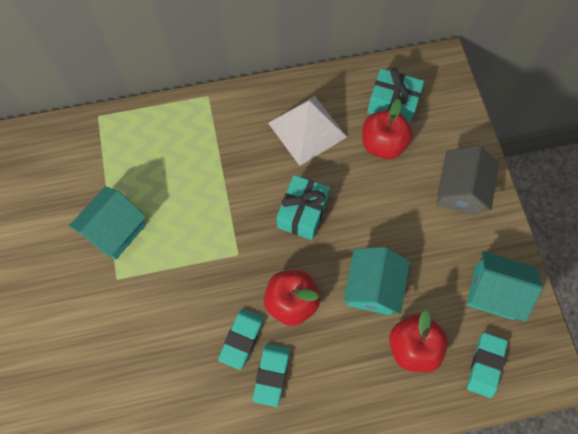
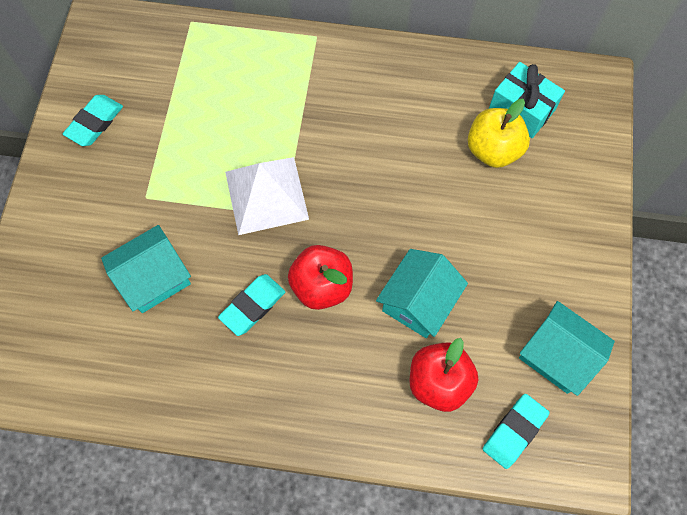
camera: 20 degrees right, 0 degrees up
(115, 230) = (163, 147): turquoise house -> turquoise house (154, 278)
(271, 375) = (270, 355): turquoise eraser -> turquoise eraser (95, 123)
(302, 213) = (371, 195): turquoise gift -> none
(307, 130) = (412, 107): white pyramid -> white pyramid (266, 195)
(383, 144) = (493, 150): red apple -> yellow apple
(460, 190) = (563, 230): grey house -> none

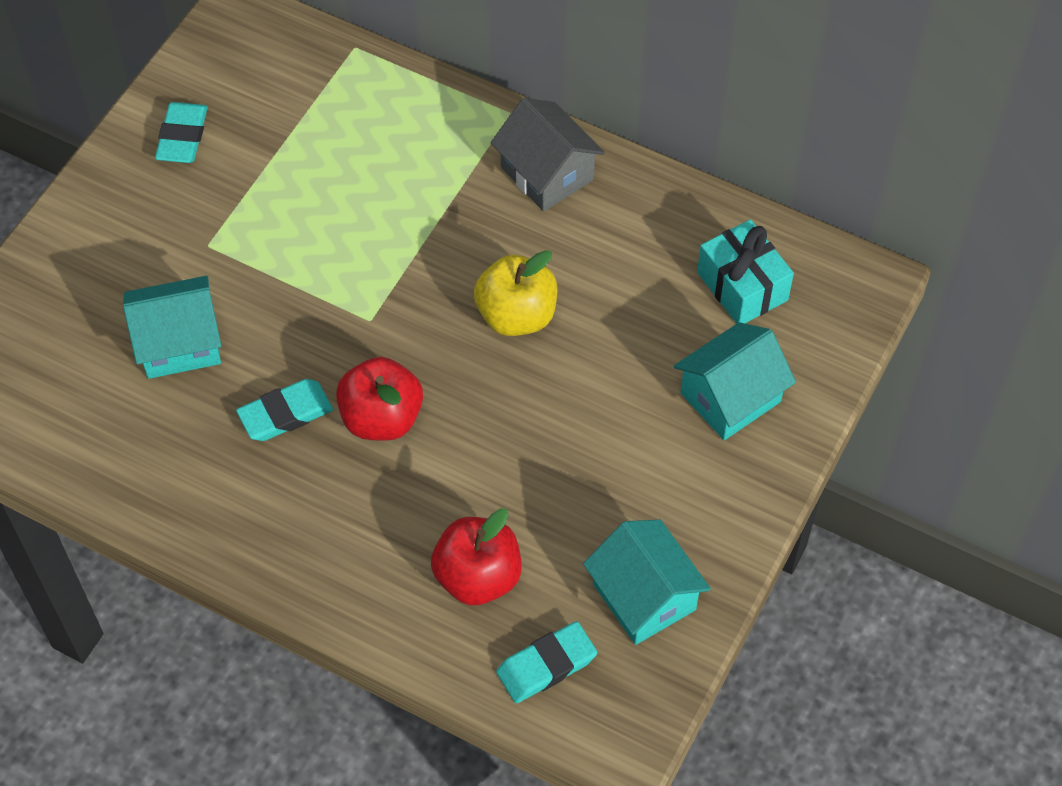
camera: 20 degrees right, 10 degrees down
(95, 123) = (182, 137): turquoise eraser -> turquoise eraser turned 45 degrees counterclockwise
(266, 195) = (359, 289): white pyramid -> none
(359, 71) = (547, 173): none -> grey house
(418, 302) = (495, 476): turquoise house -> turquoise house (730, 397)
(493, 150) = (679, 325): yellow apple -> yellow apple (516, 315)

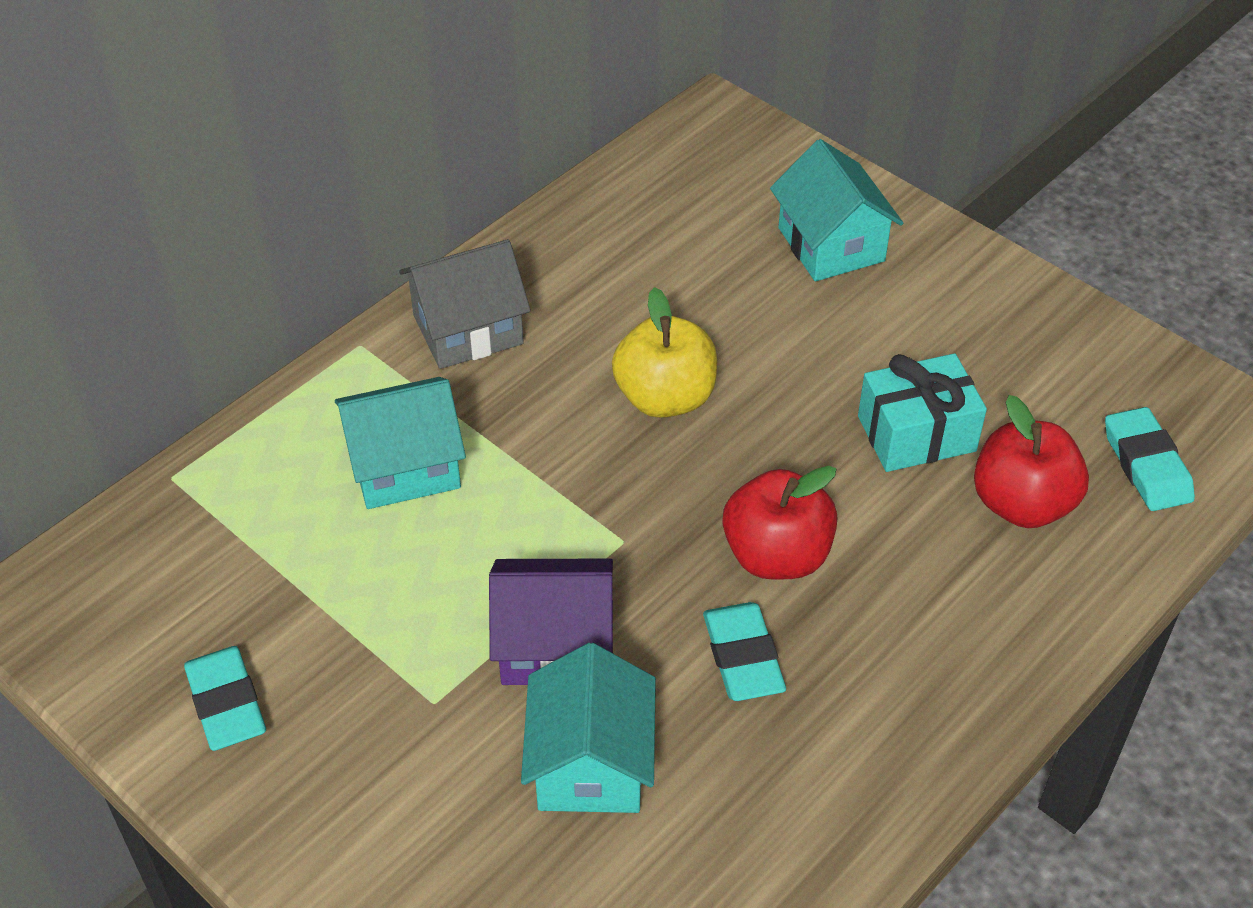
camera: 75 degrees left, 10 degrees down
(182, 137) = (226, 703): turquoise eraser -> turquoise eraser turned 45 degrees clockwise
(269, 300) = (554, 645): none -> purple house
(644, 596) = (1069, 365): turquoise house -> turquoise house (405, 466)
(742, 286) = (690, 204): turquoise gift -> turquoise gift (916, 434)

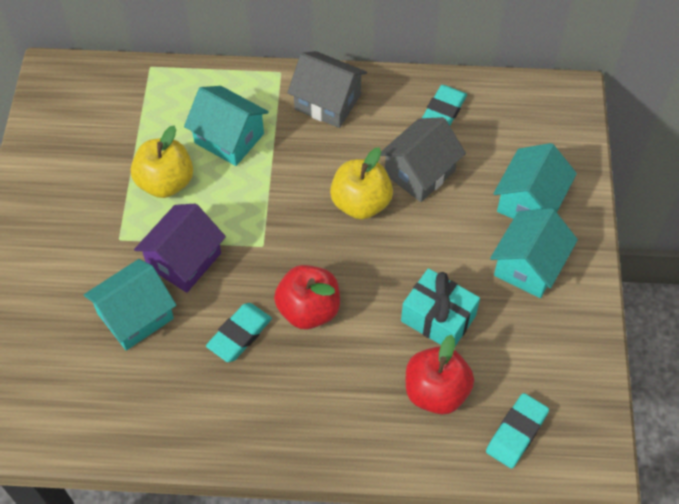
camera: 50 degrees right, 10 degrees up
(226, 703) = (59, 171): turquoise eraser -> turquoise eraser (443, 111)
(397, 584) = (165, 182): none -> yellow apple
(554, 645) = (184, 260): purple house -> purple house turned 75 degrees clockwise
(680, 312) = (420, 172): none -> grey house
(921, 304) = (528, 266): none -> turquoise house

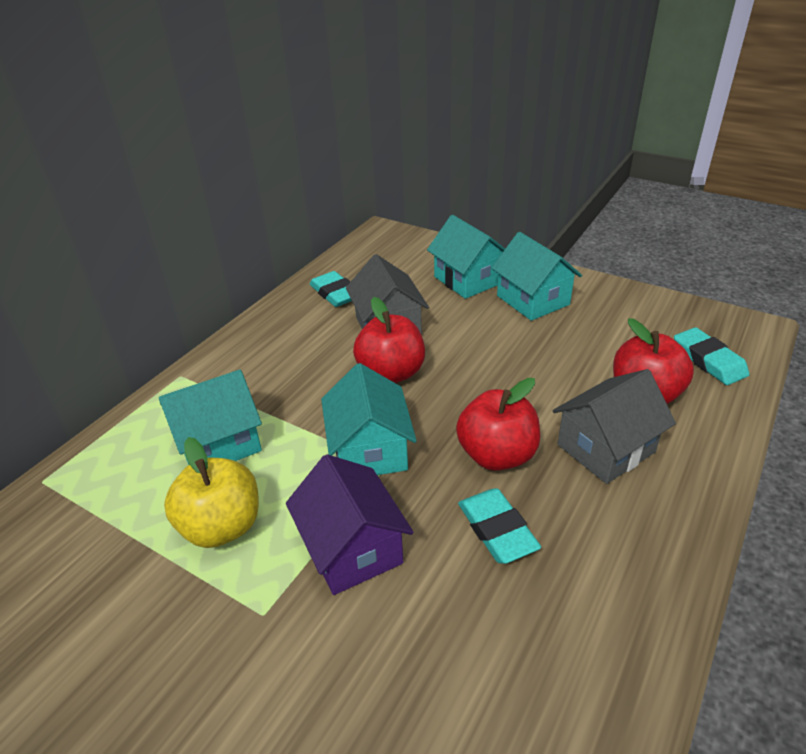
camera: 60 degrees left, 20 degrees down
(135, 316) = (403, 640): turquoise house -> turquoise house (370, 450)
(327, 102) = (252, 356): grey house -> grey house (606, 448)
(361, 203) = (391, 373): yellow apple -> red apple
(438, 318) = (559, 367): turquoise gift -> none

